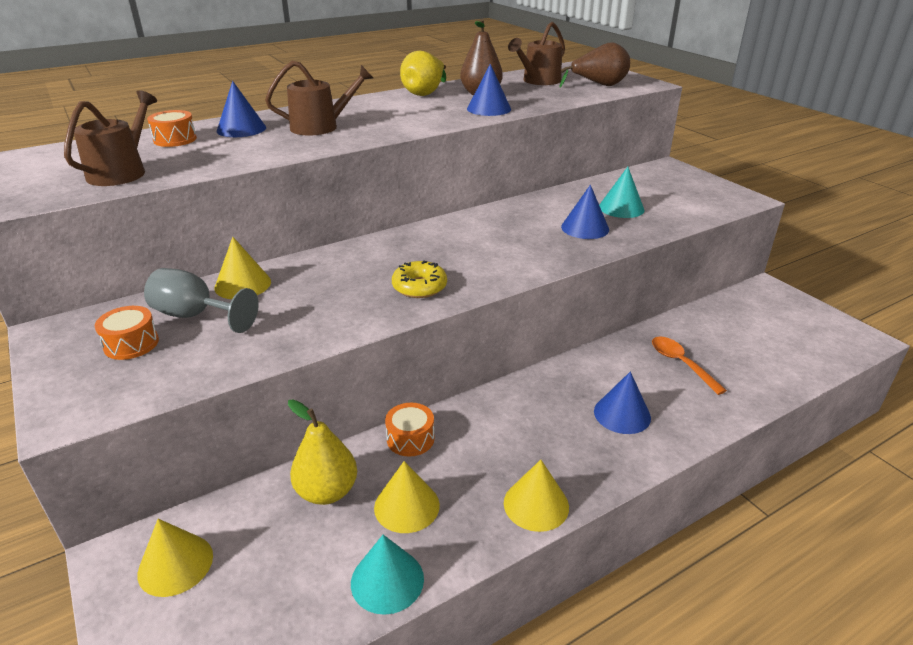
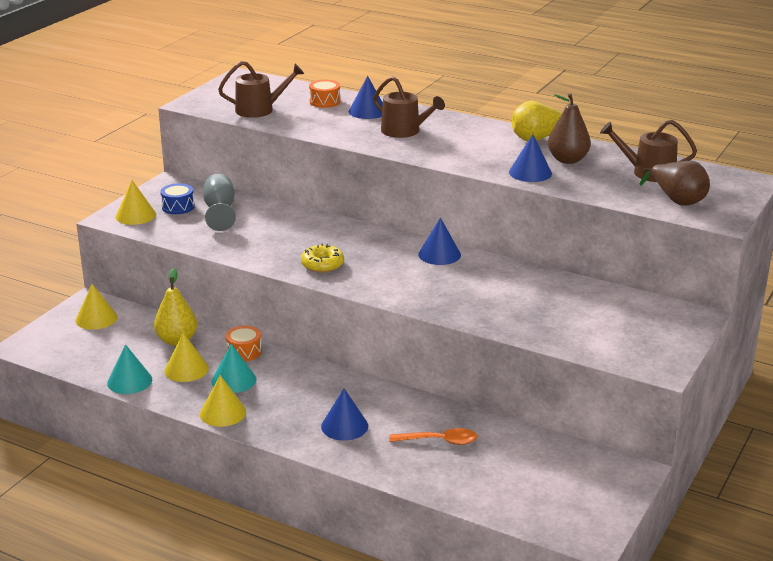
camera: 60 degrees right, 5 degrees down
(131, 344) = (178, 207): orange drum -> blue drum
(243, 284) = (266, 210): yellow cone -> yellow cone (135, 215)
(585, 228) = (490, 302): blue cone -> blue cone (439, 254)
(621, 208) = (554, 310): turquoise cone -> turquoise cone (233, 380)
(681, 364) = (439, 441): orange spoon -> orange spoon turned 60 degrees clockwise

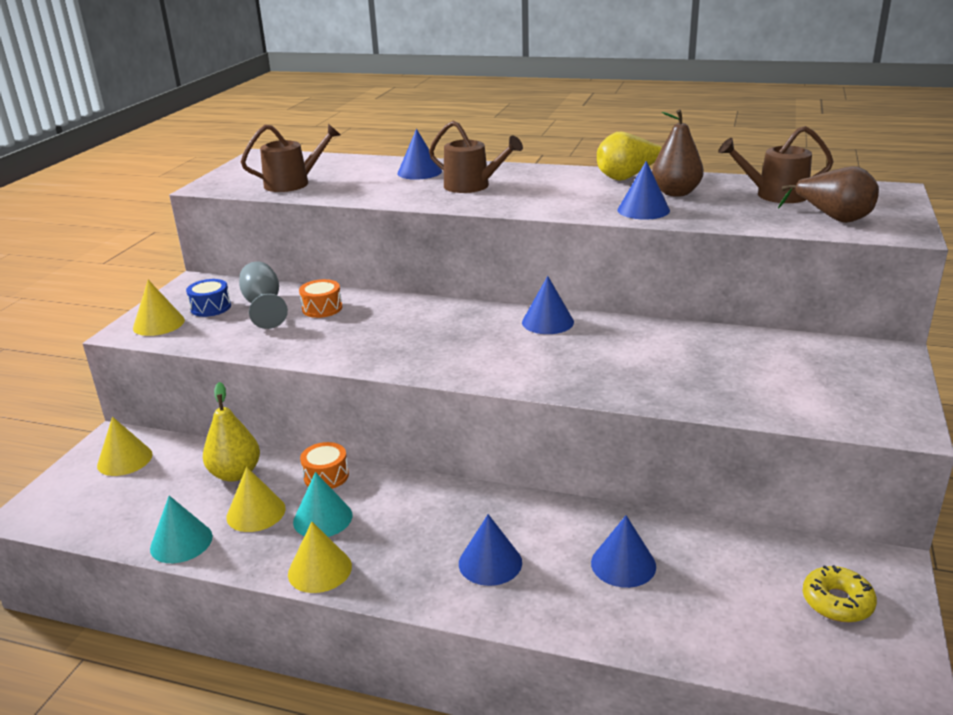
camera: 10 degrees left, 0 degrees up
(322, 264) = (411, 352): yellow donut -> yellow donut (837, 602)
(325, 101) = (366, 168): orange drum -> orange drum (322, 308)
(439, 441) = (623, 564): orange spoon -> blue cone

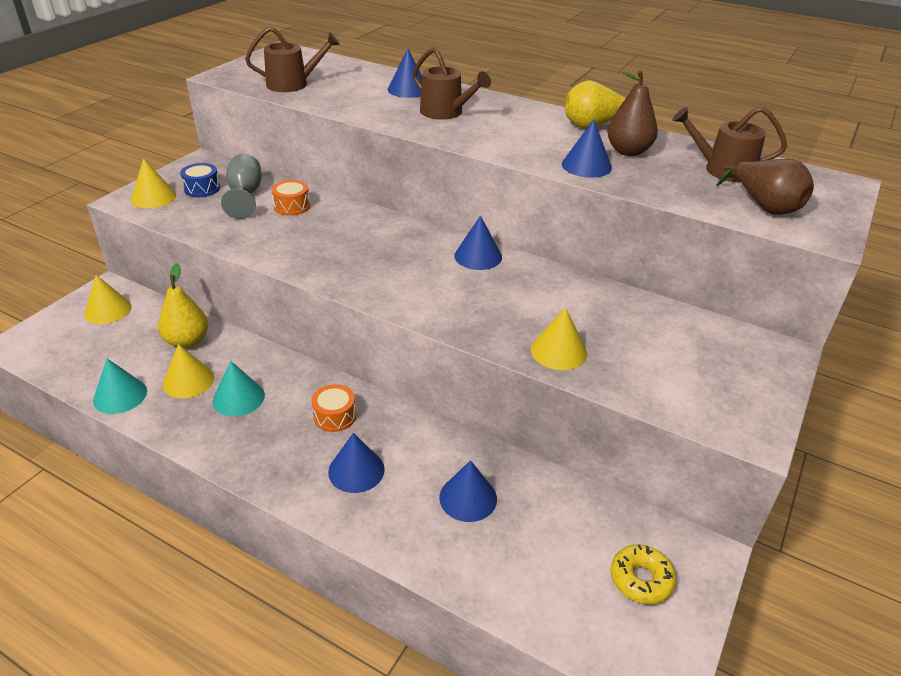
camera: 10 degrees right, 10 degrees up
(320, 570) = (216, 445): yellow cone -> yellow cone (558, 351)
(326, 476) = (258, 358): orange drum -> orange drum (335, 416)

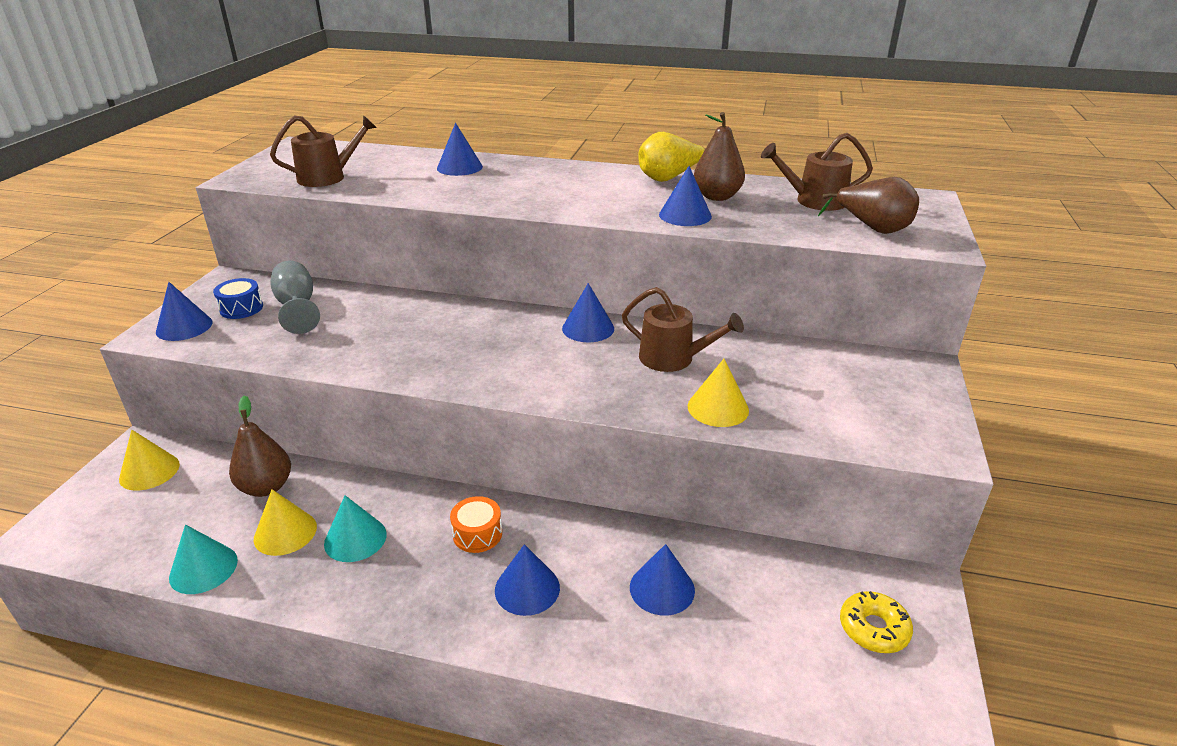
camera: 15 degrees left, 5 degrees down
(153, 197) = (184, 327): yellow cone -> blue cone
(187, 341) = (266, 487): yellow pear -> brown pear
(292, 206) = (358, 310): orange drum -> none
(445, 112) = (512, 184): brown watering can -> brown watering can (672, 358)

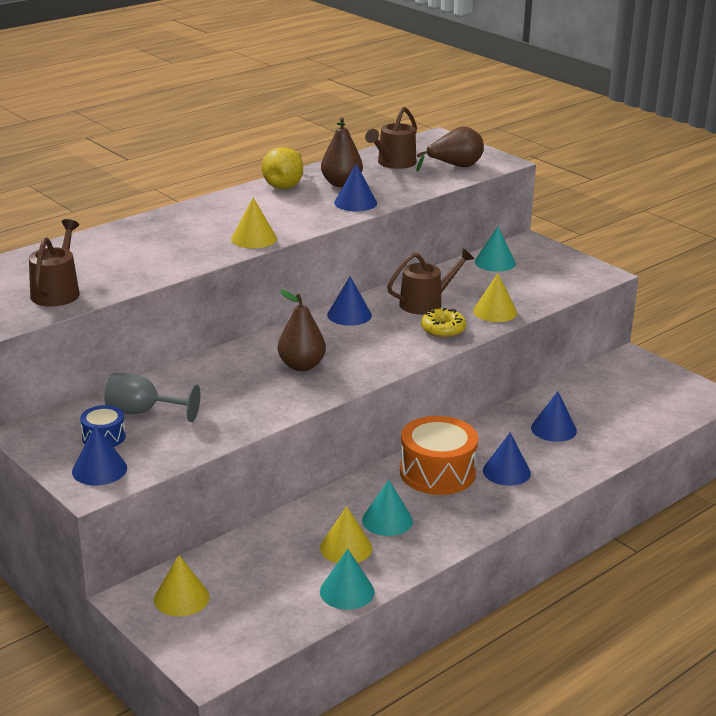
camera: 55 degrees left, 5 degrees down
(266, 487) = (278, 544): brown pear -> brown pear (301, 366)
(459, 167) = (130, 239): blue cone -> none
(477, 534) = (437, 472): orange drum -> orange drum, size x1.94
(529, 204) = (254, 238): none -> yellow cone
(834, 363) = (495, 262): none -> turquoise cone
(873, 629) = (643, 383): yellow donut -> yellow donut (443, 329)

